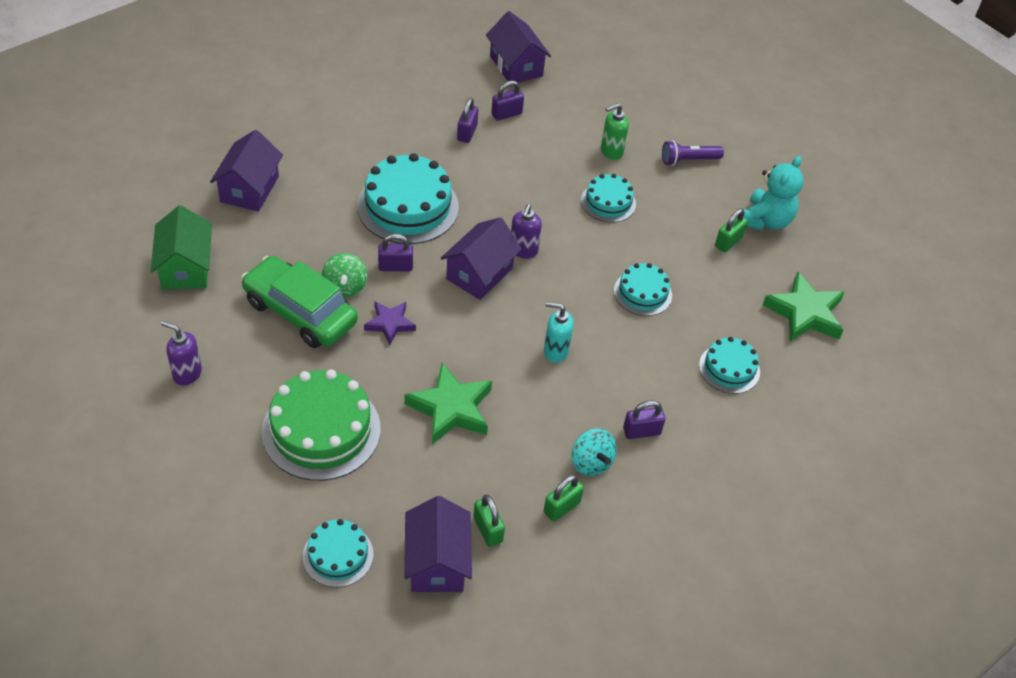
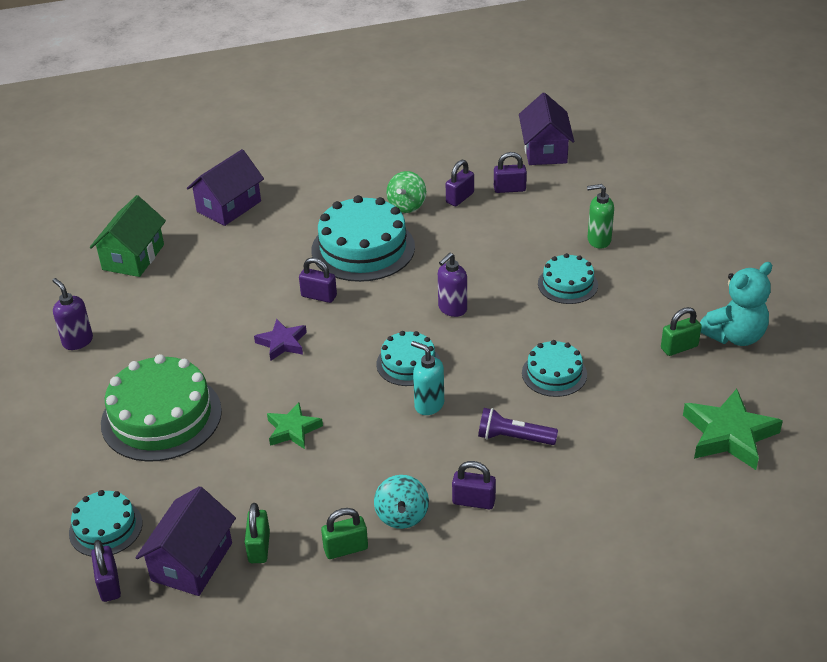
camera: 30 degrees right, 10 degrees down
(300, 312) = (207, 314): green car -> none
(345, 287) = (261, 303): green spinning top -> green spinning top (407, 206)
(375, 607) = (109, 584): none -> purple padlock
(451, 408) = (293, 430): green star -> green star, size x0.60
(479, 273) = (396, 319): purple house -> none
(688, 160) = (679, 264): purple flashlight -> purple flashlight (514, 438)
(729, 368) = (608, 467): turquoise cake -> turquoise cake (408, 363)

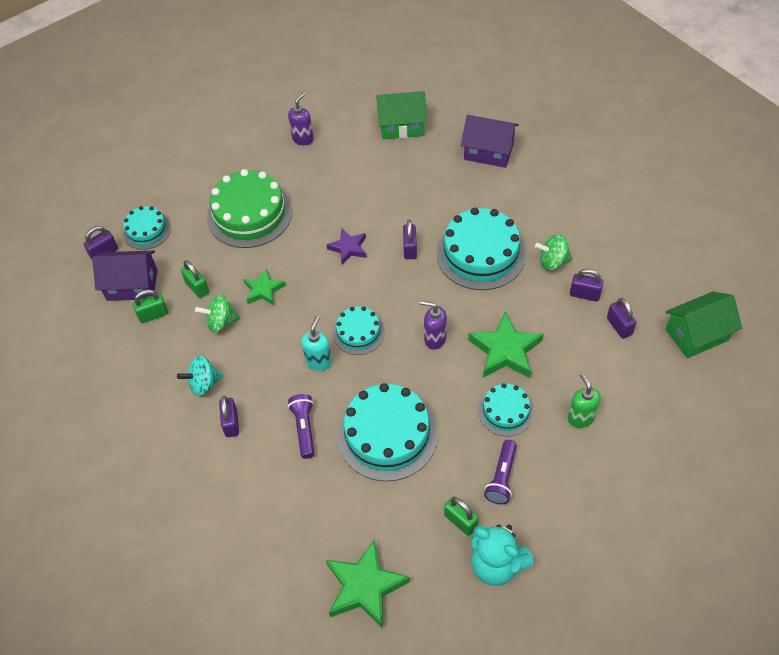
camera: 70 degrees right, 15 degrees up
(317, 480) = (221, 322): none -> green spinning top
(346, 548) = (165, 362): green padlock -> green padlock (197, 287)
(495, 265) = (505, 350): none -> green star
(544, 150) = (697, 334): purple house -> green house
(554, 373) = (387, 434): turquoise cake -> turquoise cake, size x1.80
(641, 307) = (502, 477): none -> purple flashlight

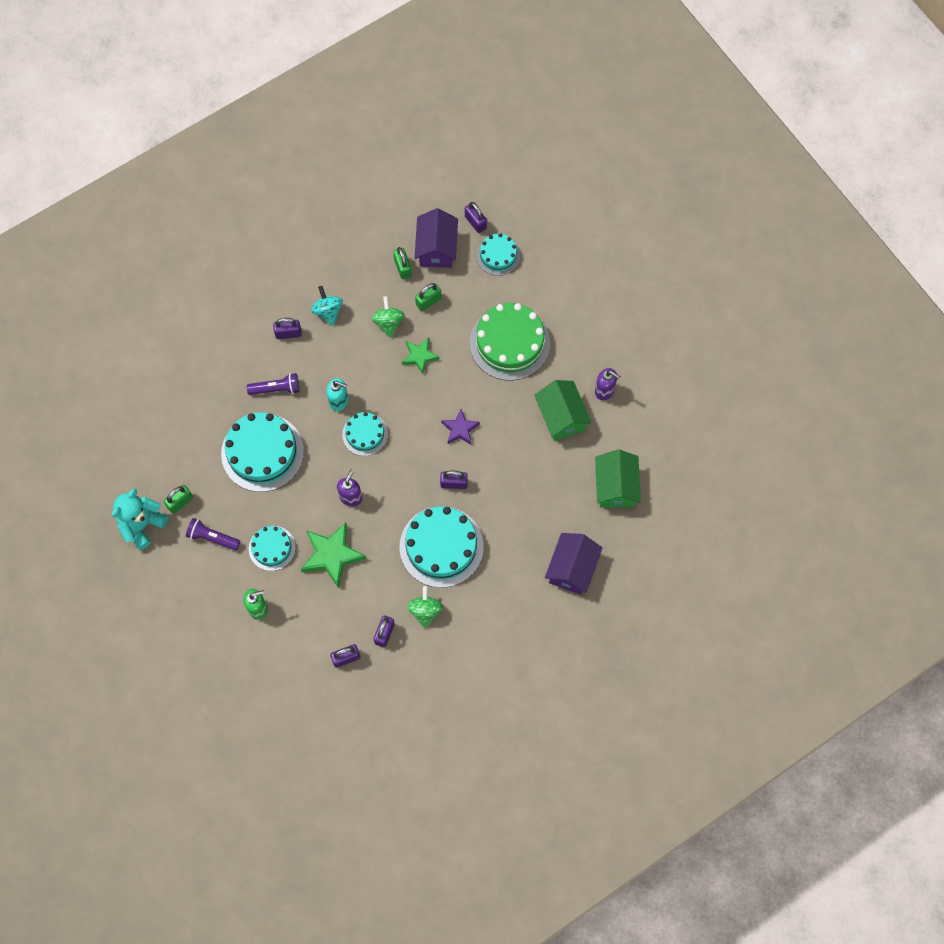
camera: 90 degrees right, 15 degrees up
(365, 586) = (139, 429): green star -> none
(697, 334) = (329, 725): green house -> green house (561, 417)

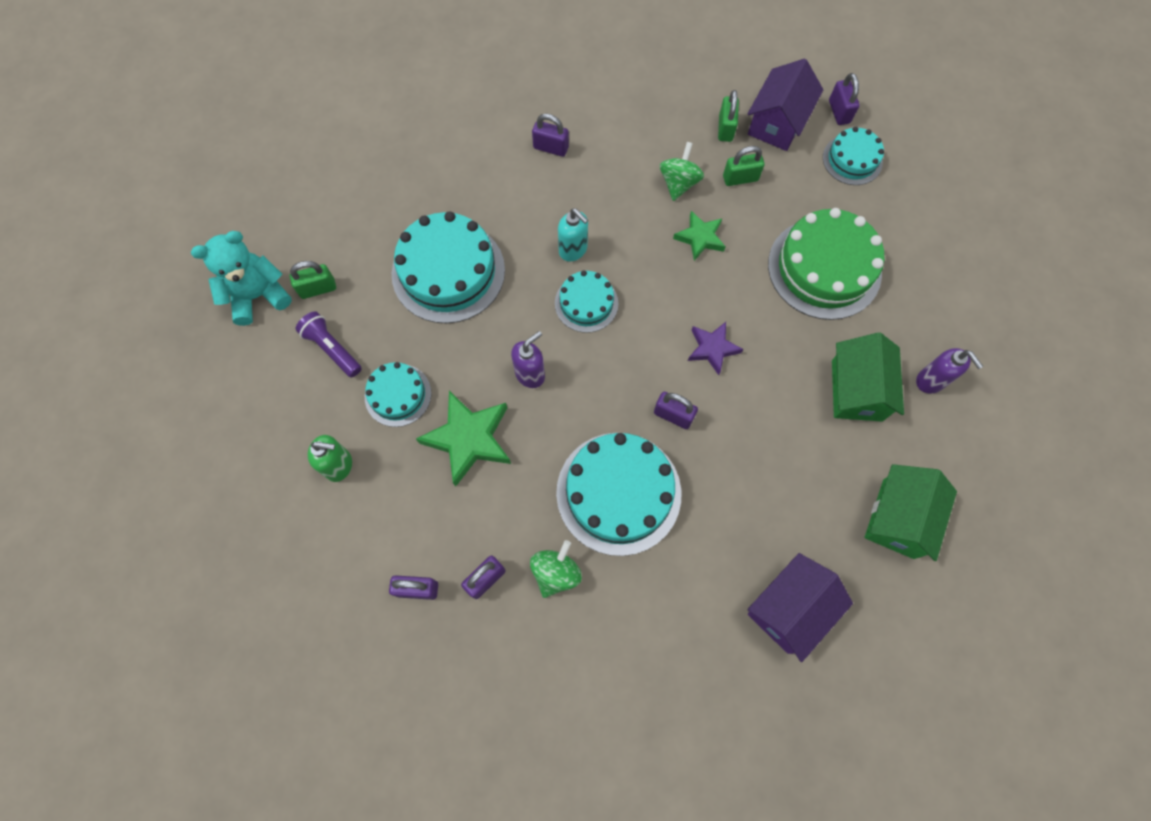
camera: 25 degrees right, 0 degrees up
(276, 389) = (504, 204): purple flashlight -> none
(328, 311) = (610, 142): turquoise spinning top -> none

